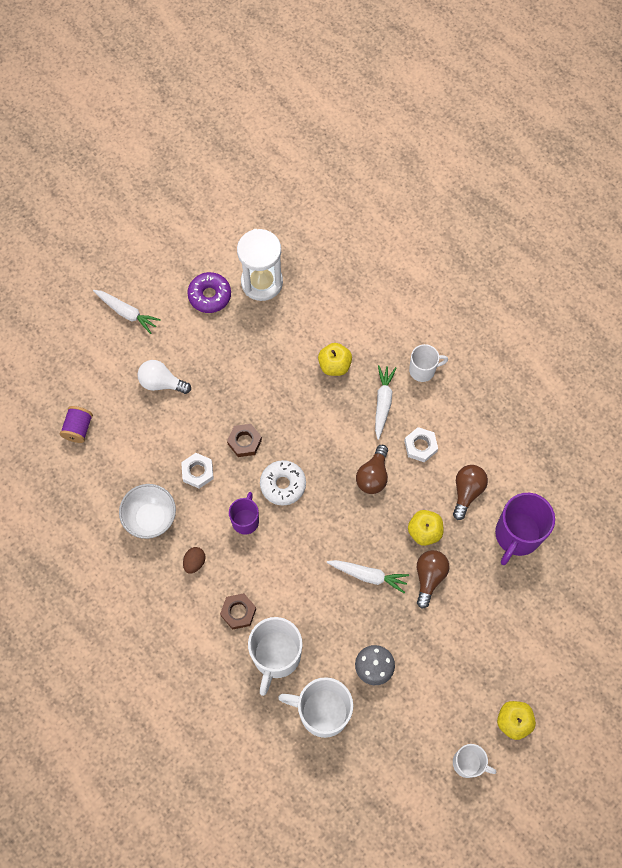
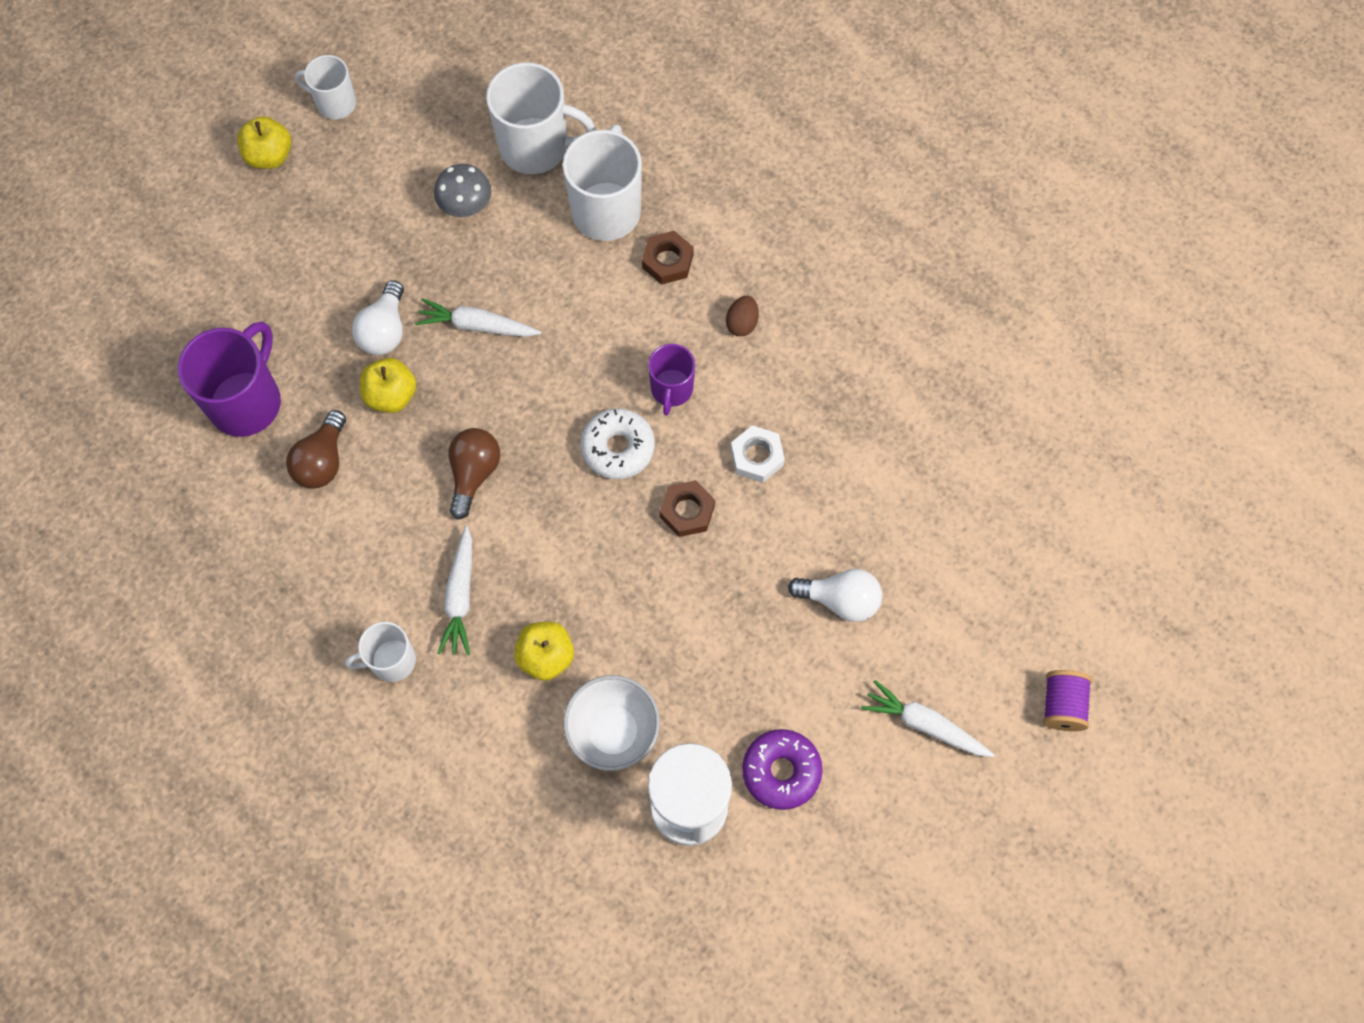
camera: 175 degrees right, 0 degrees up
(78, 428) = (963, 510): purple spool -> purple spool (1062, 705)
(151, 518) = (819, 381): white bowl -> white bowl (613, 732)
(420, 446) = (397, 528): white nut -> none
(429, 577) = (385, 330): brown light bulb -> white light bulb

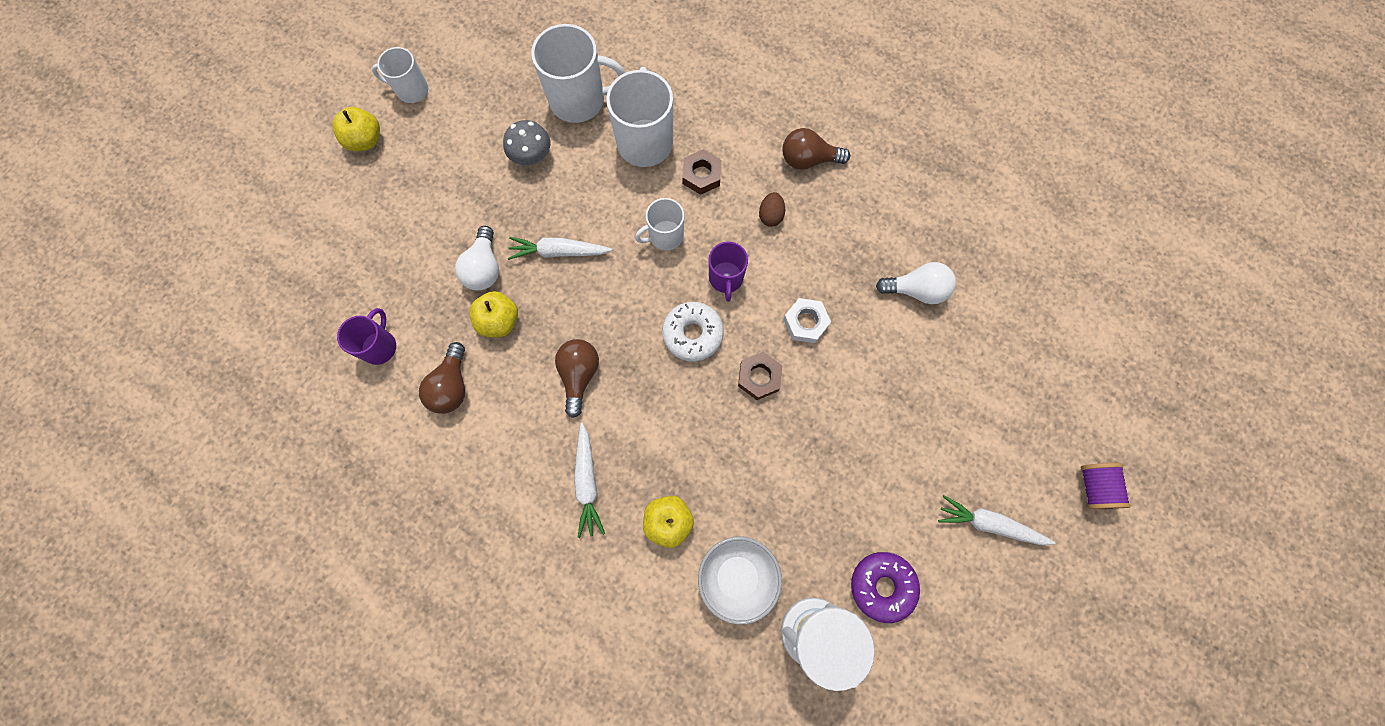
camera: 10 degrees left, 5 degrees up
(247, 401) = (380, 346): purple mug -> purple mug, size x0.58
(391, 661) = (540, 549): white mug -> white mug (665, 236)
(803, 263) = (808, 159): none -> brown light bulb
(840, 600) = (898, 430): white light bulb -> white light bulb (916, 290)

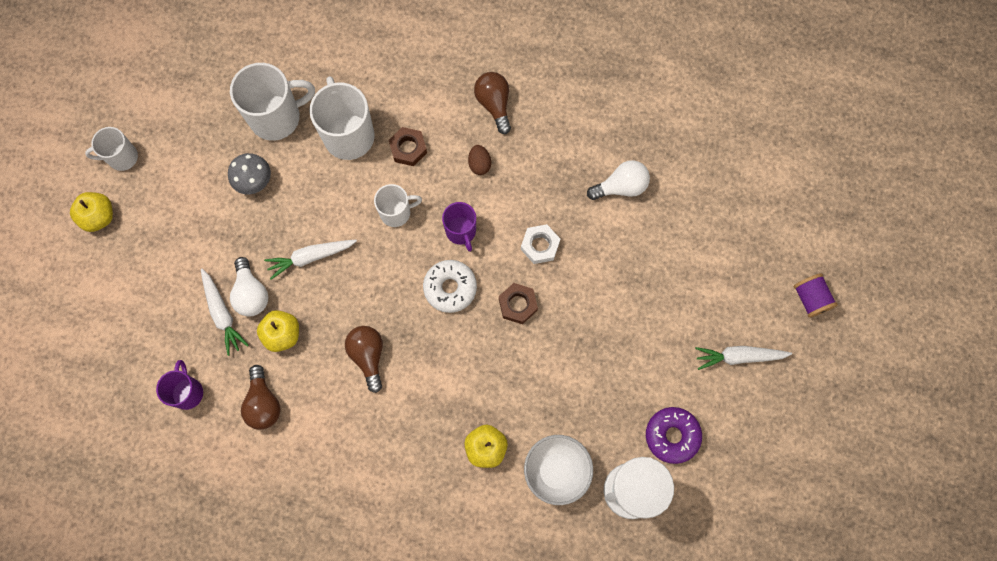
camera: 20 degrees left, 0 degrees up
(587, 482) = (408, 441): white carrot -> white carrot (222, 314)
(665, 236) = (396, 212): white mug -> white mug turned 150 degrees counterclockwise
(808, 159) = (494, 104): brown light bulb -> brown light bulb turned 90 degrees clockwise

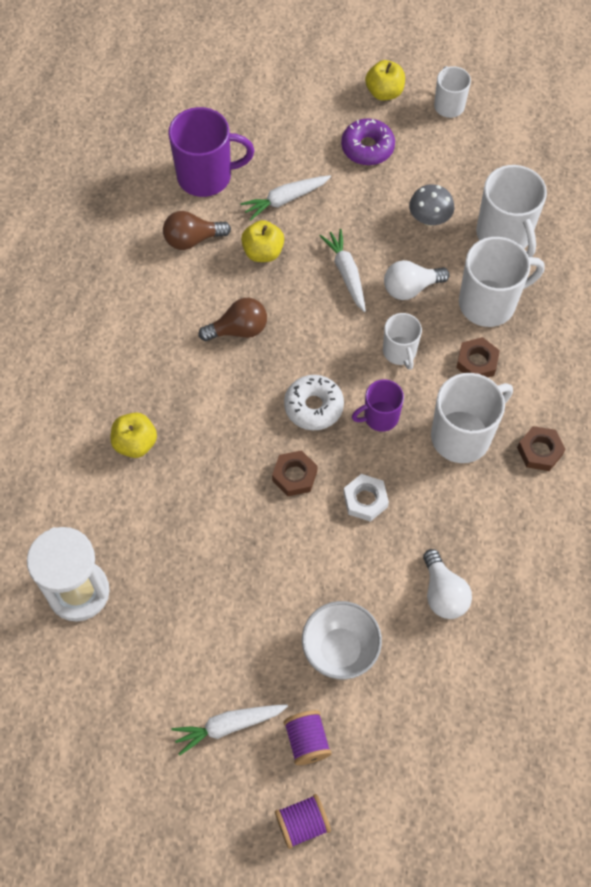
camera: 90 degrees right, 10 degrees down
(187, 392) = (206, 176): purple mug -> purple mug, size x1.71
(251, 294) = (306, 223): white light bulb -> white light bulb (410, 288)
(479, 164) = (462, 435): brown egg -> white mug
(494, 104) = (539, 451): brown light bulb -> brown nut
(556, 471) = (105, 514): white bowl -> white bowl (340, 650)
(672, 436) = (137, 641): purple donut -> purple donut (367, 148)
(739, 357) = (229, 726): white carrot -> white carrot turned 105 degrees counterclockwise
(747, 295) = (307, 741): none -> purple spool

